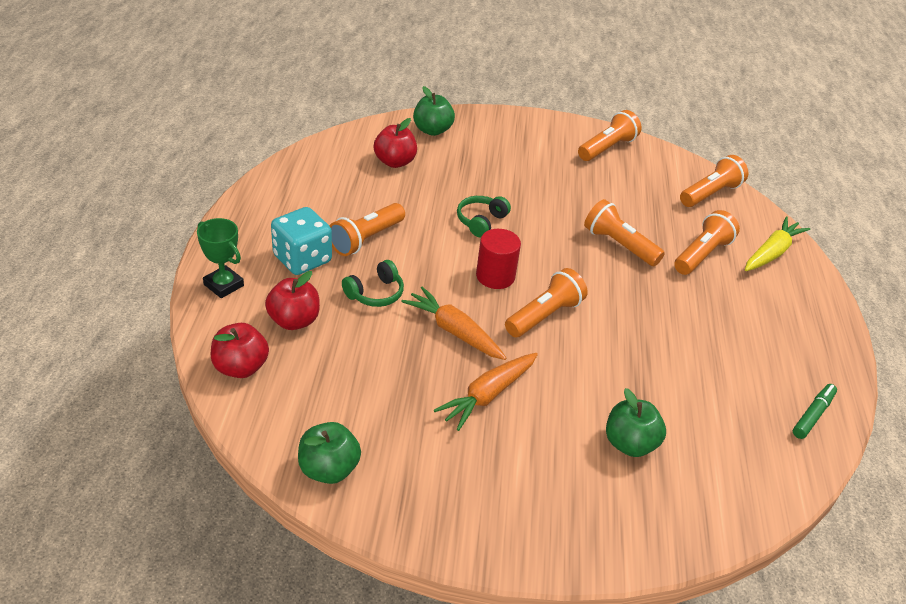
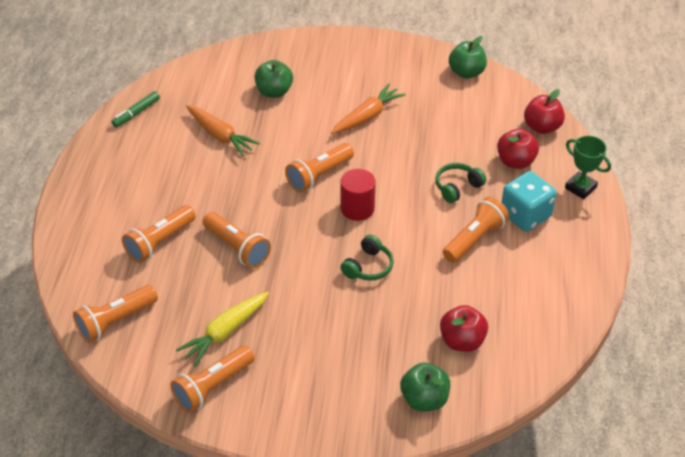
camera: 175 degrees left, 5 degrees up
(454, 331) = (392, 159): orange carrot -> orange carrot (220, 136)
(772, 252) = (88, 249): yellow carrot -> yellow carrot (225, 332)

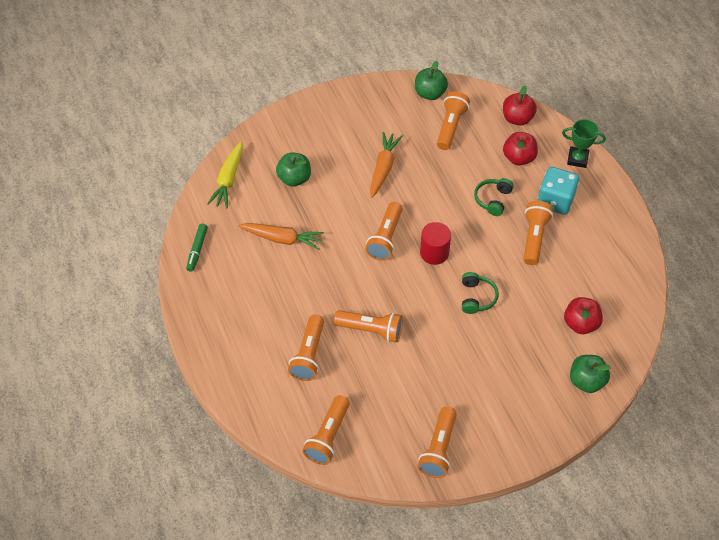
camera: 30 degrees left, 10 degrees up
(225, 332) = (415, 403): yellow carrot -> yellow carrot (228, 180)
(465, 108) = (451, 126): none -> orange flashlight

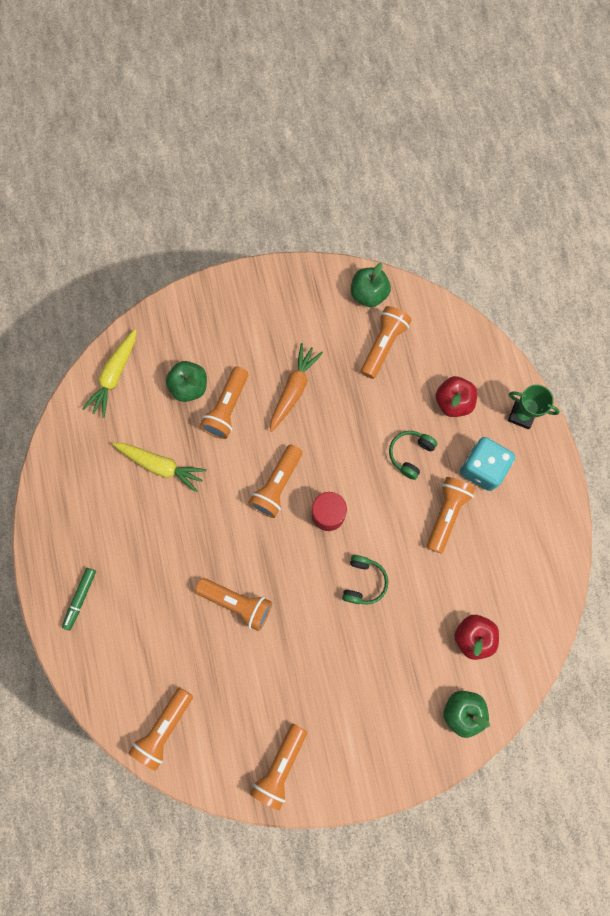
camera: 10 degrees right, 20 degrees up
(197, 250) = (63, 464): green marker -> green marker (80, 599)
(282, 239) = (161, 466): orange carrot -> yellow carrot
(308, 355) = (162, 622): orange flashlight -> orange flashlight (227, 408)
(517, 118) = (464, 346): red apple -> none

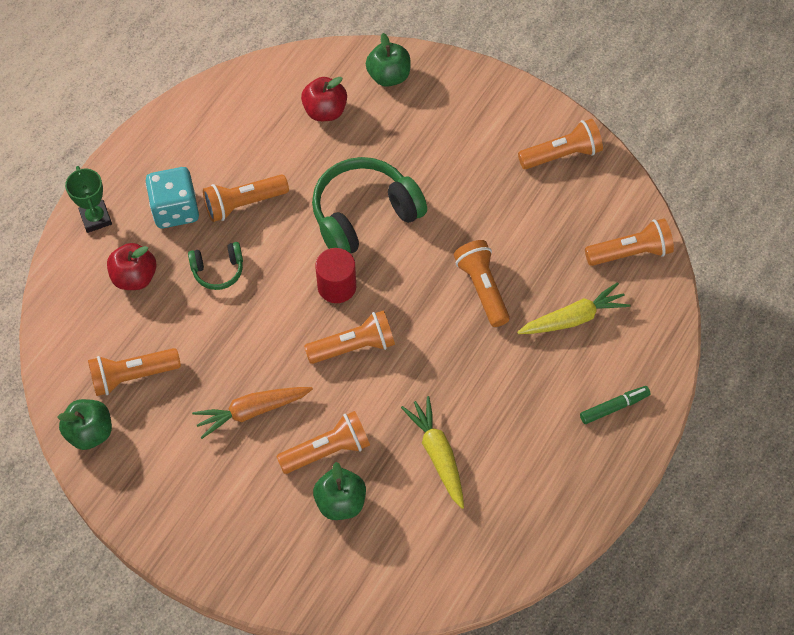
camera: 135 degrees left, 15 degrees down
(114, 376) = (400, 579): yellow carrot -> yellow carrot (573, 318)
(363, 582) = (364, 215): green headphones -> green headphones, size x2.01

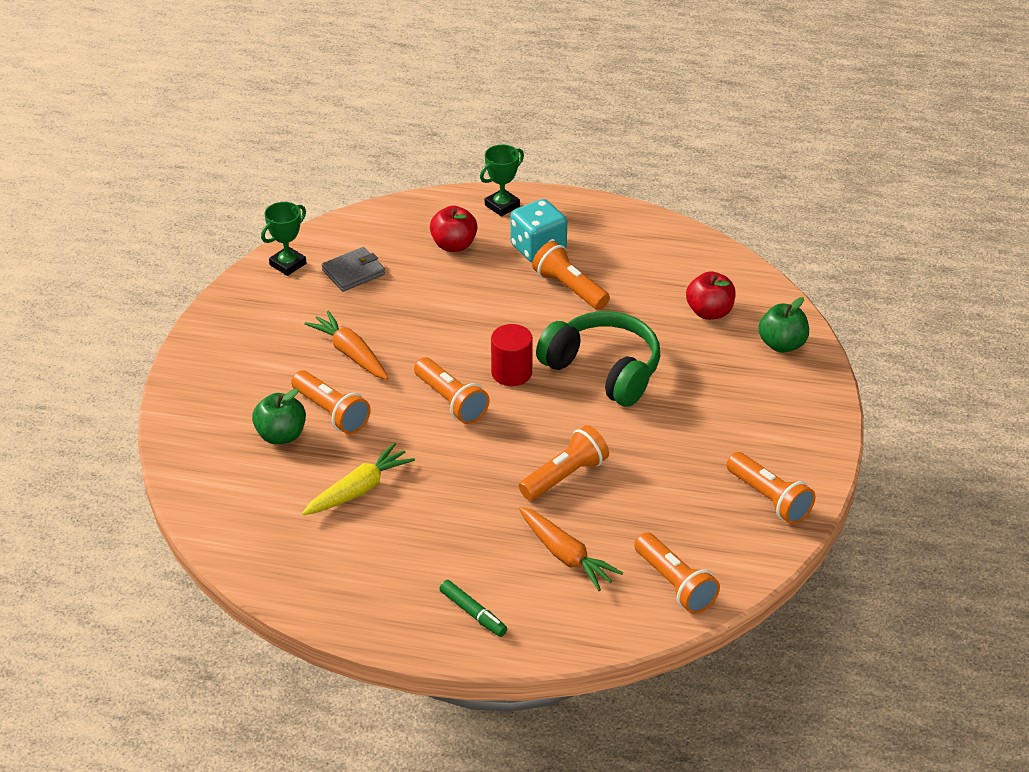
camera: 70 degrees right, 20 degrees down
(90, 432) = (288, 264): green apple -> green trophy
(132, 376) = (353, 272): orange flashlight -> grey wallet
(218, 270) = (488, 292): green headphones -> none
(573, 318) = (566, 556): yellow carrot -> orange carrot

